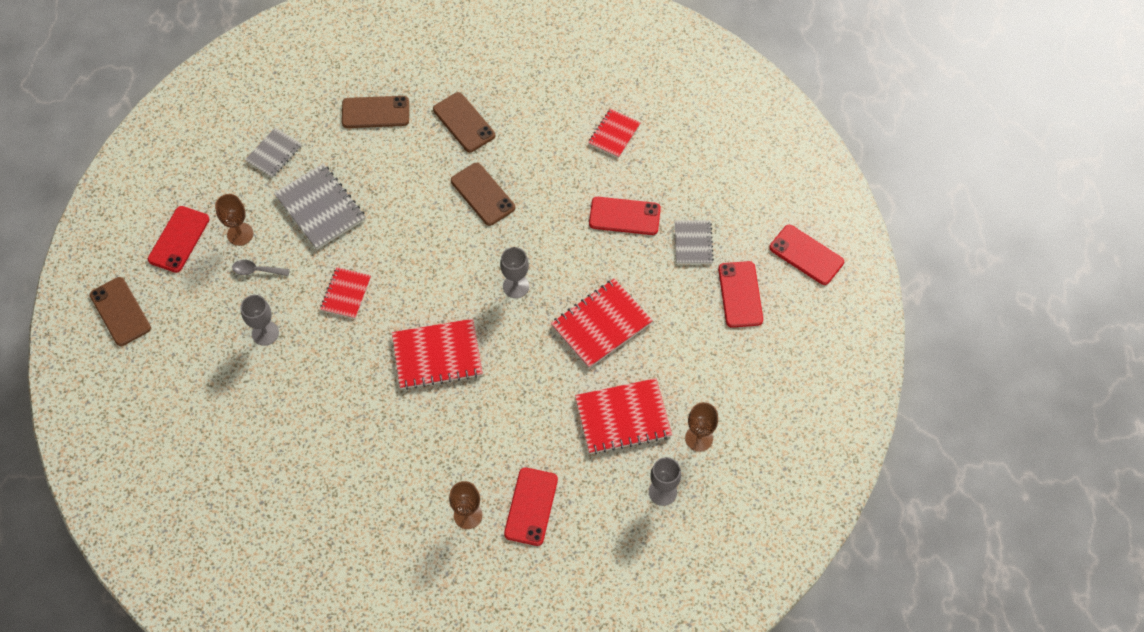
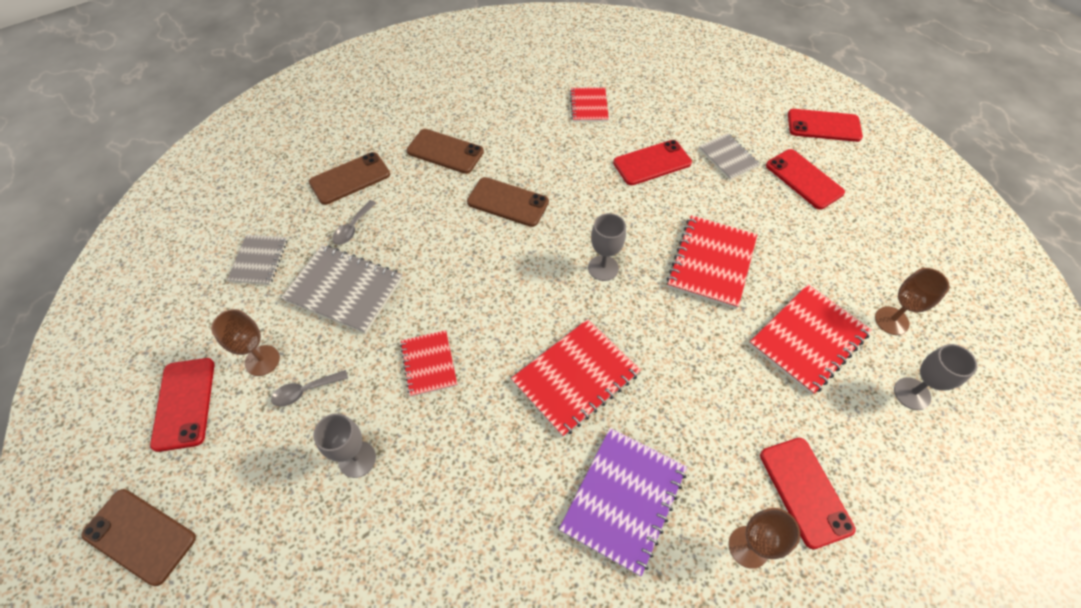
camera: 30 degrees left, 5 degrees down
(354, 159) = (353, 228): none -> grey spoon
(412, 447) = (623, 499): none -> purple notebook

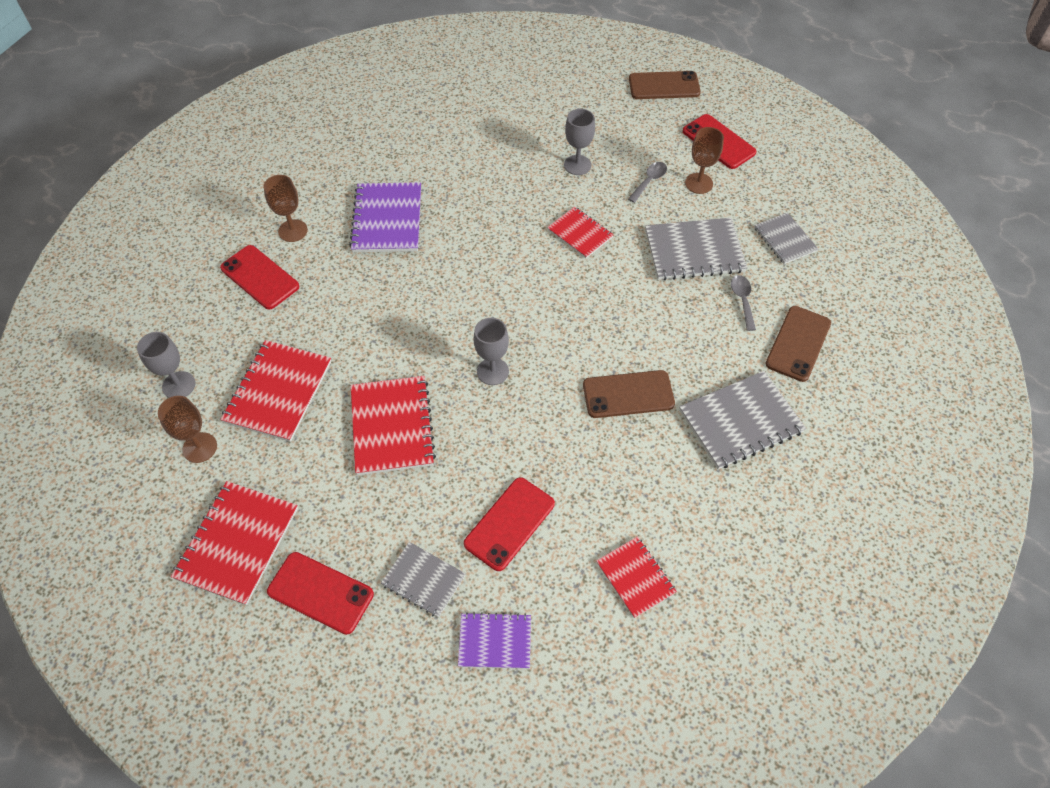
camera: 150 degrees right, 0 degrees up
(445, 151) = (740, 421): brown phone -> grey notebook
(575, 377) = (463, 274): red notebook -> red notebook (237, 543)
(695, 112) = (495, 641): none -> purple notebook
(823, 126) = (312, 712): red phone -> none

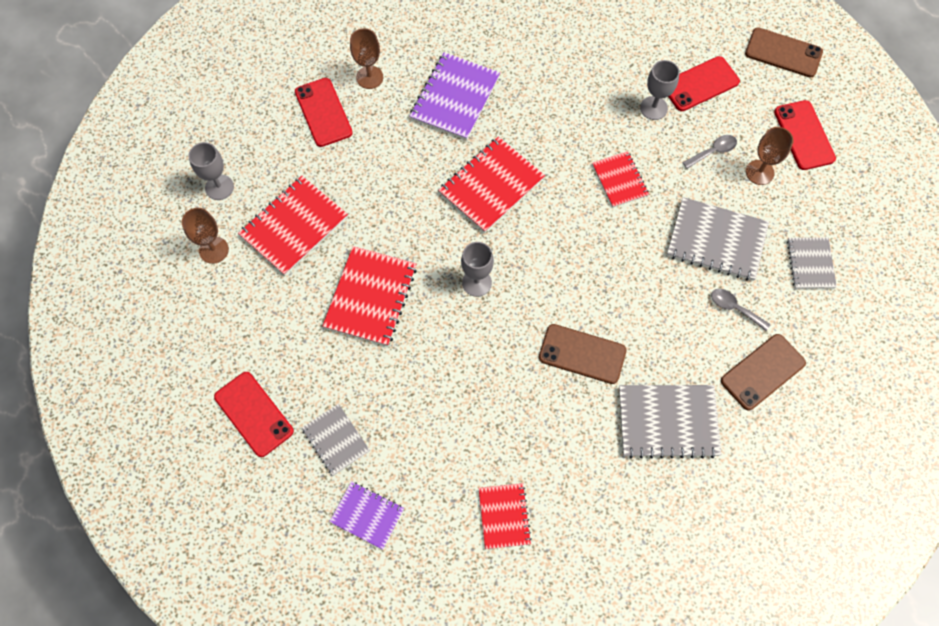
camera: 25 degrees right, 10 degrees up
(237, 543) = (209, 344): red notebook -> red notebook (491, 186)
(509, 523) = (425, 424): red phone -> red phone (700, 84)
(742, 300) = (734, 308): grey spoon -> grey spoon turned 75 degrees counterclockwise

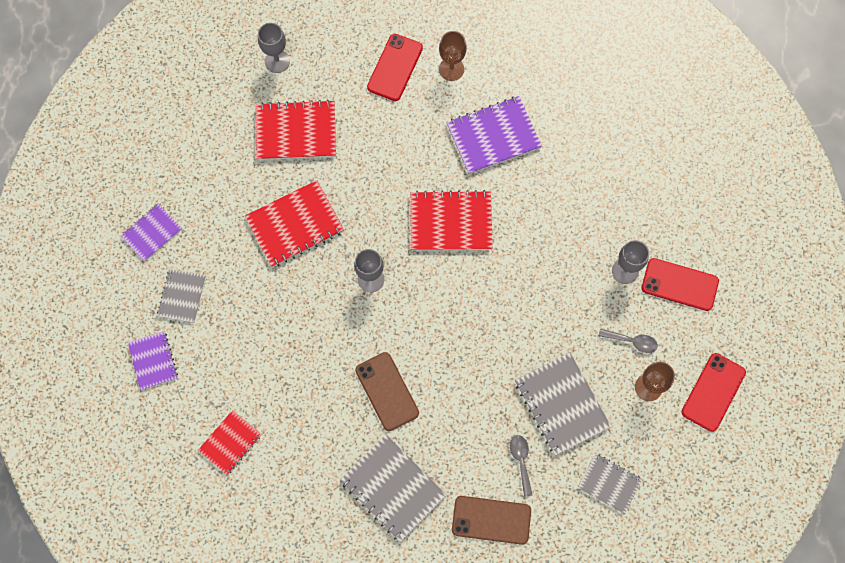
camera: 45 degrees right, 5 degrees up
(214, 250) = (232, 102): brown goblet -> none
(254, 414) = (152, 233): red phone -> purple notebook
(619, 180) = (542, 299): red notebook -> none
(783, 53) = (771, 318): brown phone -> none
(810, 264) = (609, 483): grey notebook -> grey notebook turned 75 degrees clockwise

